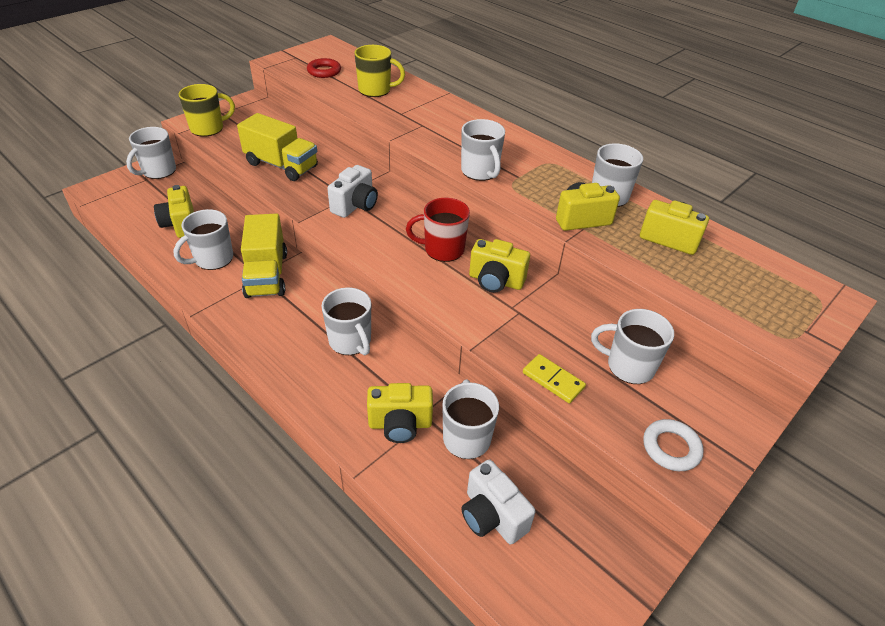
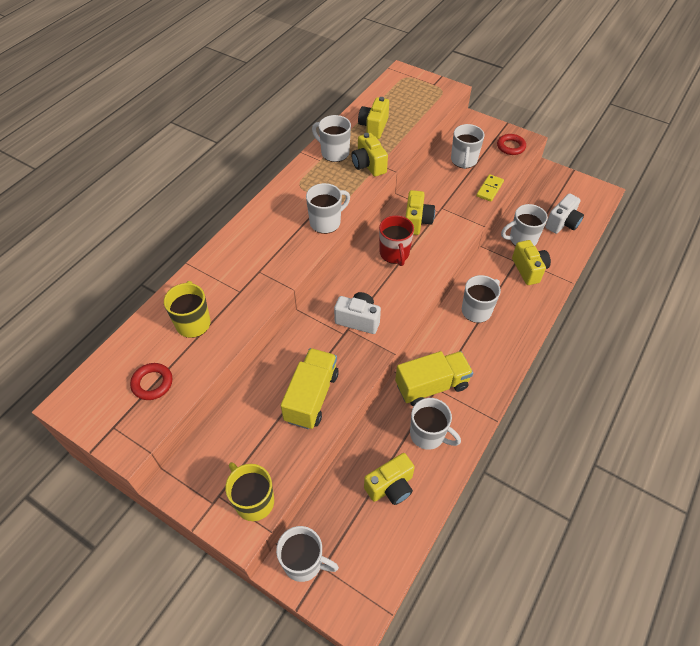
camera: 100 degrees left, 10 degrees up
(671, 448) = (510, 147): white ring -> red ring

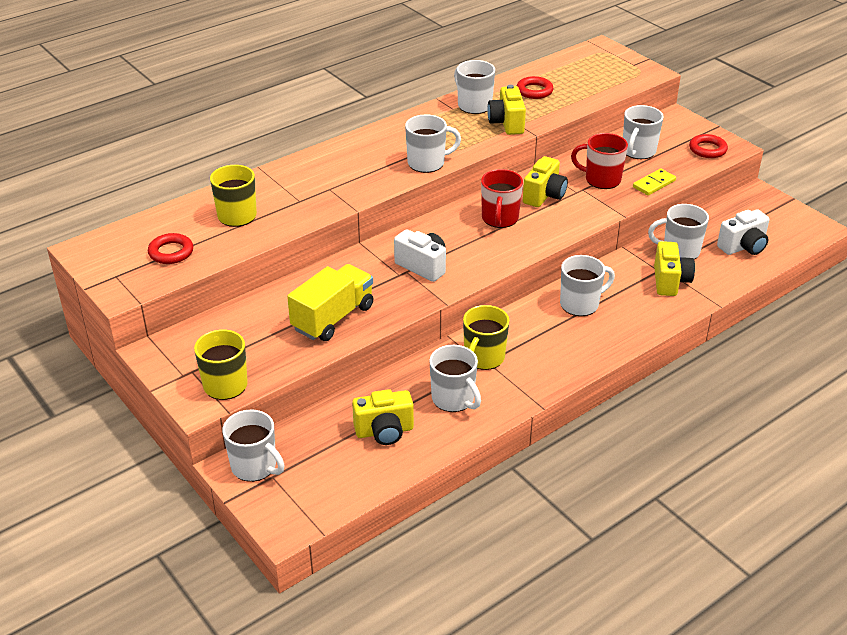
camera: 20 degrees right, 15 degrees down
(373, 127) = (534, 91): yellow camera -> red ring
(431, 386) = (483, 358): yellow truck -> yellow mug
(450, 195) = (601, 179): none -> red mug

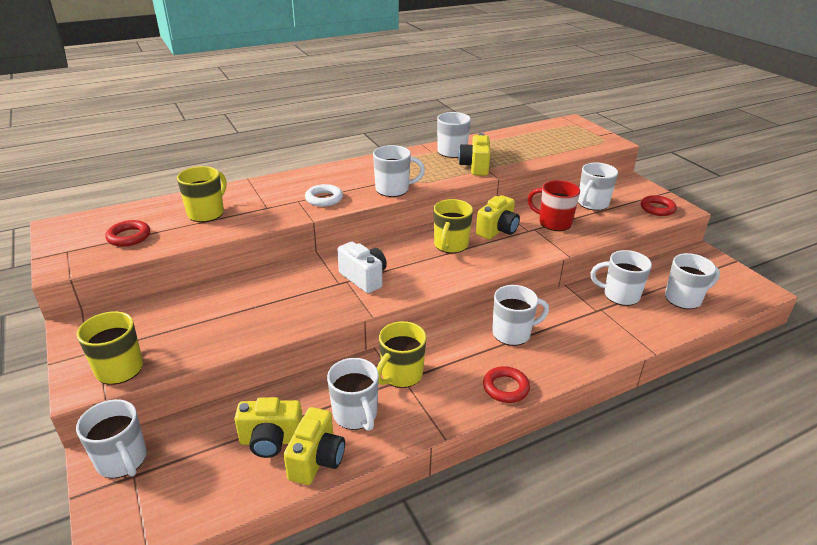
camera: 10 degrees right, 5 degrees down
(333, 318) = (258, 315): yellow truck -> none
(356, 183) = (324, 199): none -> white ring
(500, 219) = (450, 245): red mug -> yellow mug
(534, 91) = (507, 146): red ring -> red ring (505, 387)
(654, 184) = (602, 231): yellow domino -> none
(670, 281) = (606, 322): yellow camera -> yellow camera (317, 460)
(743, 247) = (684, 299): white camera -> white mug

